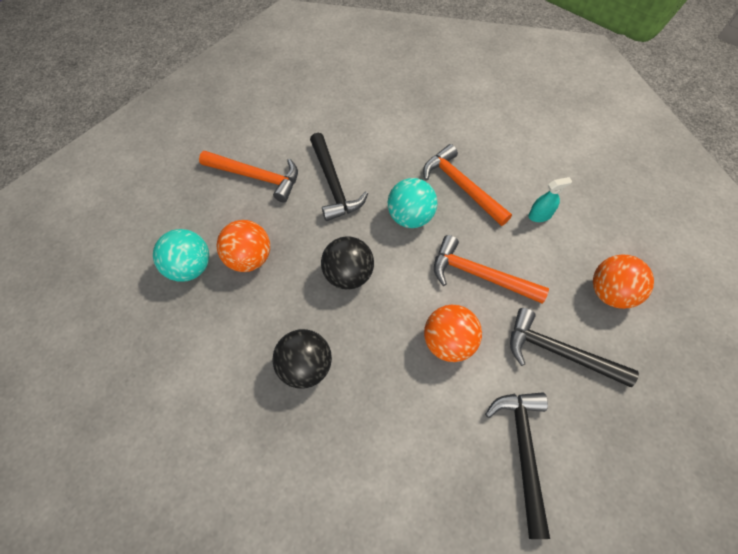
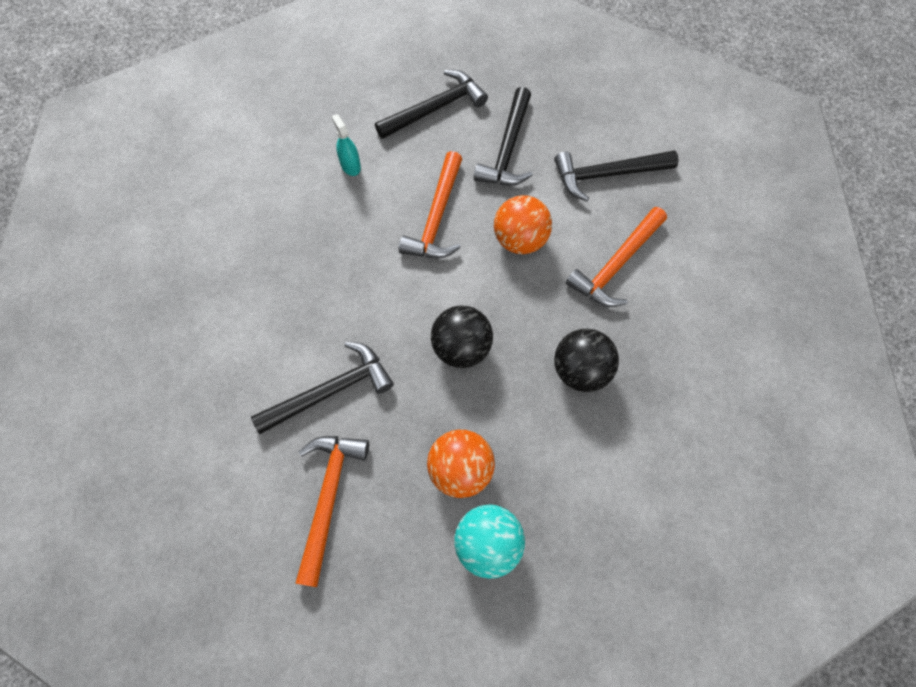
camera: 100 degrees left, 5 degrees up
(410, 217) = (370, 293): turquoise ball -> none
(461, 186) = (318, 243): orange hammer -> orange hammer (616, 265)
(610, 293) = (435, 108): orange ball -> black hammer

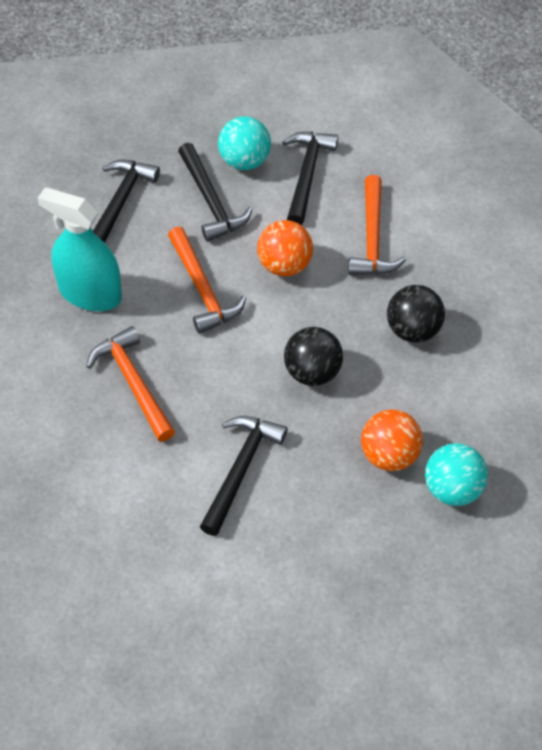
camera: 40 degrees left, 10 degrees down
(329, 498) = (311, 542): orange hammer -> orange hammer (133, 383)
(350, 165) = (90, 293): turquoise spray bottle -> turquoise spray bottle, size x2.25
(564, 132) = (244, 161): none -> turquoise ball
(607, 175) = (307, 175): black hammer -> black hammer turned 150 degrees clockwise

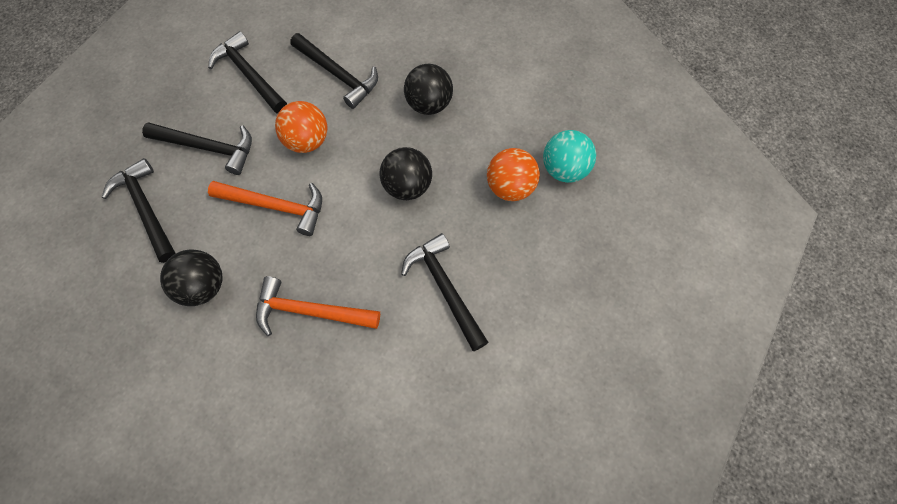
camera: 50 degrees left, 10 degrees up
(90, 293) = (203, 286): turquoise spray bottle -> black ball
(244, 161) = (197, 103): turquoise ball -> none
(372, 238) = (338, 75): orange hammer -> black hammer

